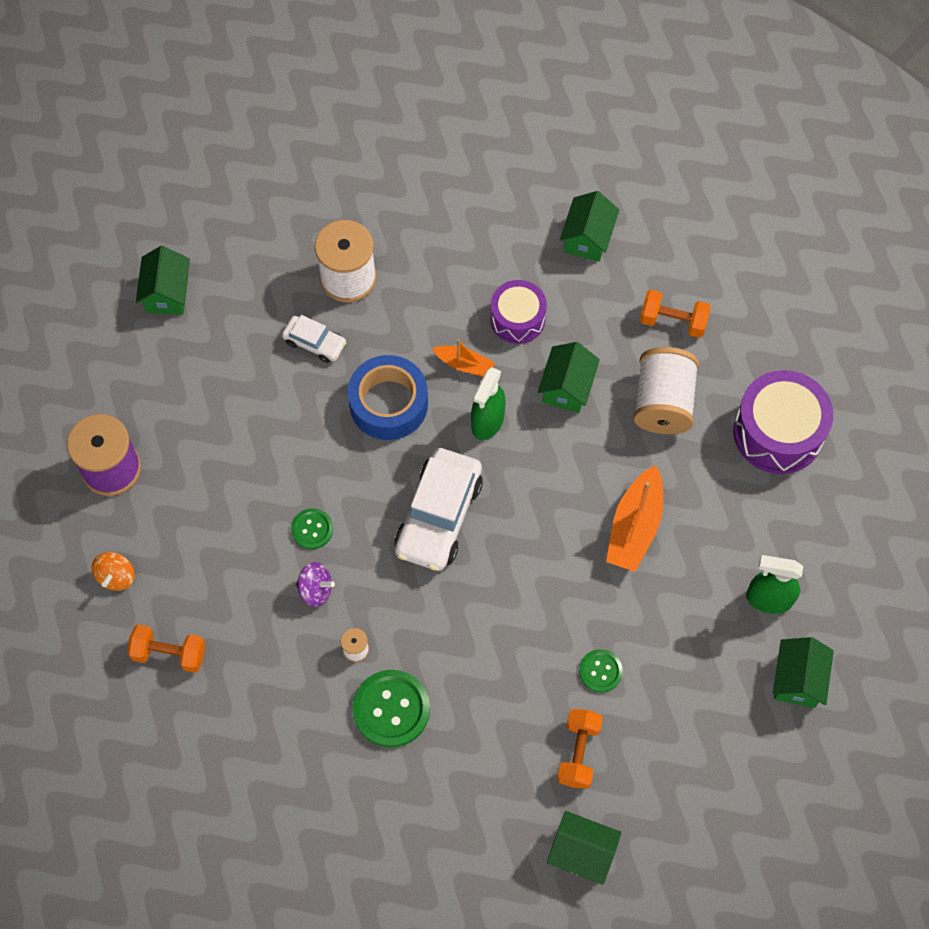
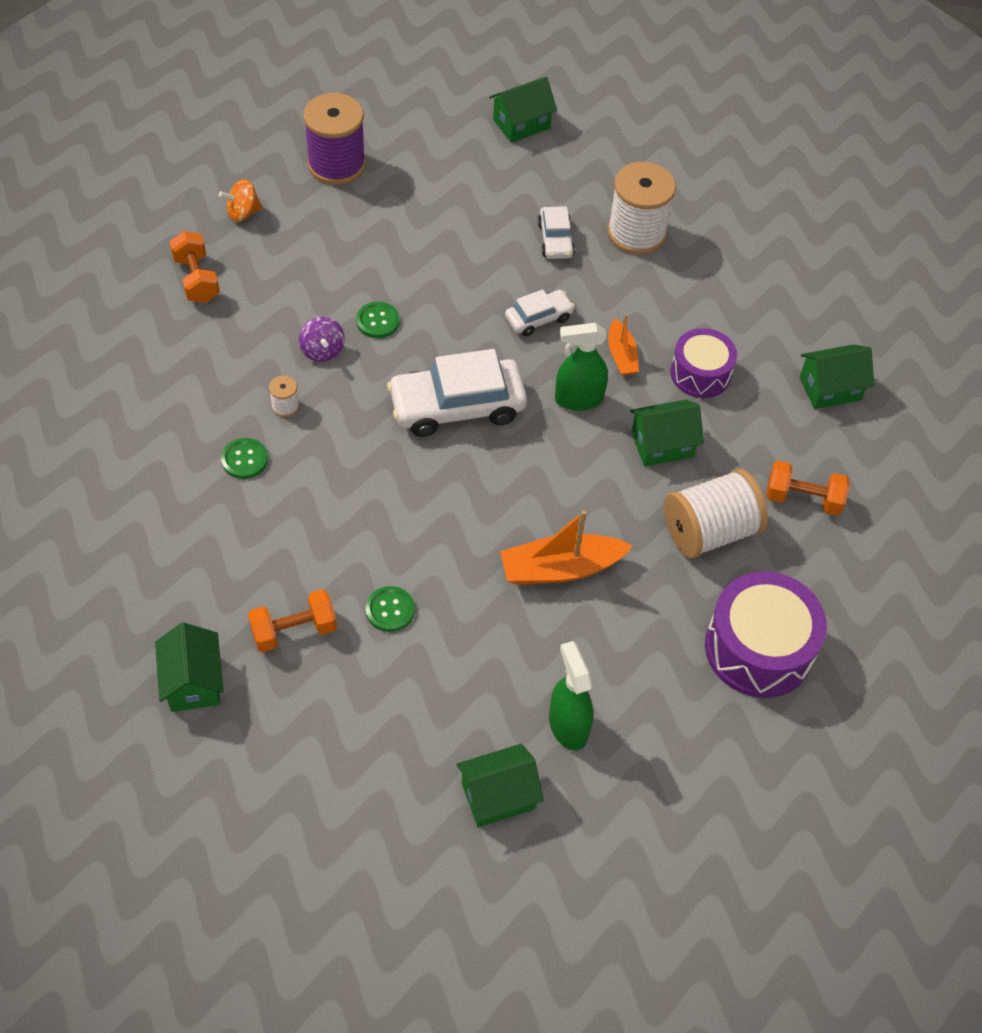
camera: 55 degrees right, 10 degrees down
(388, 404) = (538, 318): blue tape -> white car
(391, 709) = (244, 459): green button -> green button, size x0.57
(673, 321) = (803, 499): orange dumbbell -> orange dumbbell turned 60 degrees counterclockwise

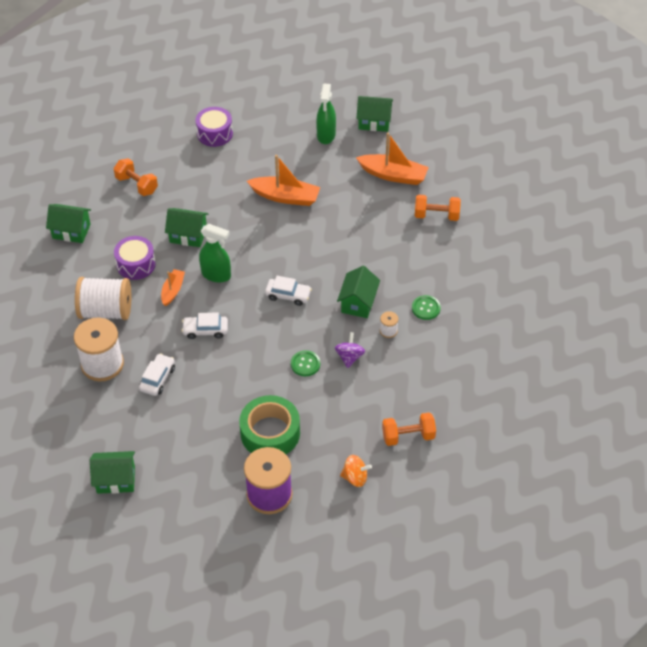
camera: 150 degrees left, 5 degrees down
(193, 682) = (496, 210): green house -> green house (358, 303)
(197, 279) = (408, 436): orange dumbbell -> orange dumbbell turned 75 degrees clockwise
(374, 226) = (270, 433): none -> green tape
(390, 610) = (383, 208): green button -> none
(404, 685) = (393, 175): none -> orange boat
(457, 406) = (288, 295): white car -> white car, size x0.53
(710, 531) = (197, 187): white spool -> white spool (106, 311)
(758, 648) = (215, 133): purple drum -> purple drum, size x0.63

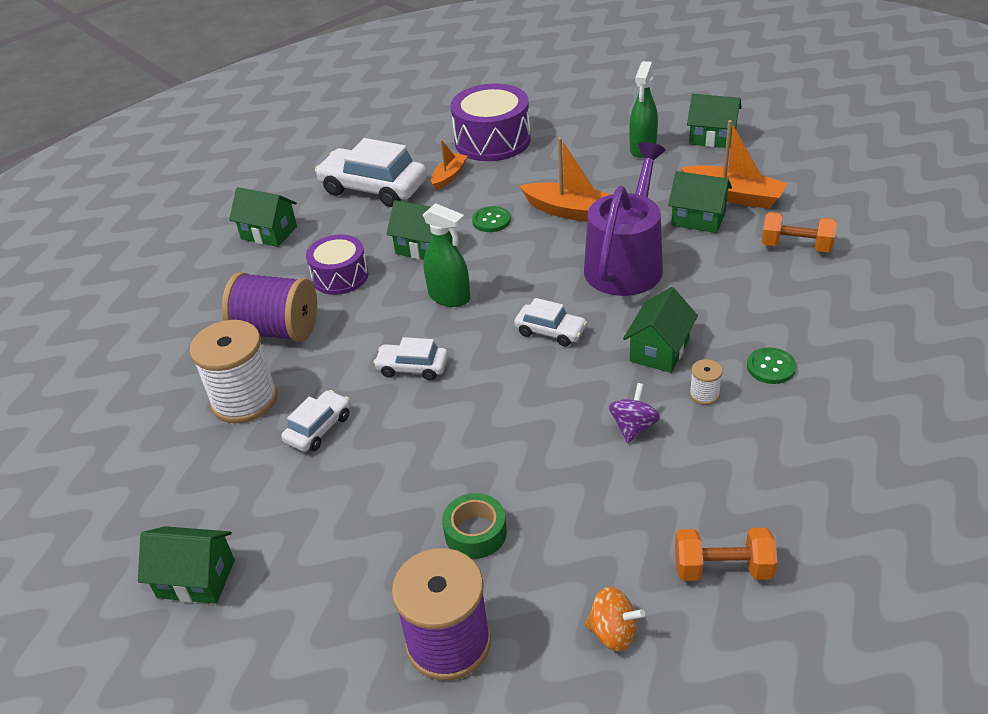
camera: 15 degrees right, 10 degrees down
(106, 311) = (277, 330): white spool -> purple spool
(137, 185) = (373, 188): orange dumbbell -> white car
(173, 290) = (381, 312): orange boat -> orange boat (449, 176)
(215, 133) = (492, 140): purple drum -> purple drum, size x1.58
(270, 433) = (475, 533): green tape -> green tape, size x0.60
(305, 364) = (558, 430): green button -> green button (491, 220)
(328, 238) = (626, 263): none -> purple watering can
(371, 197) = (698, 219): none -> green house

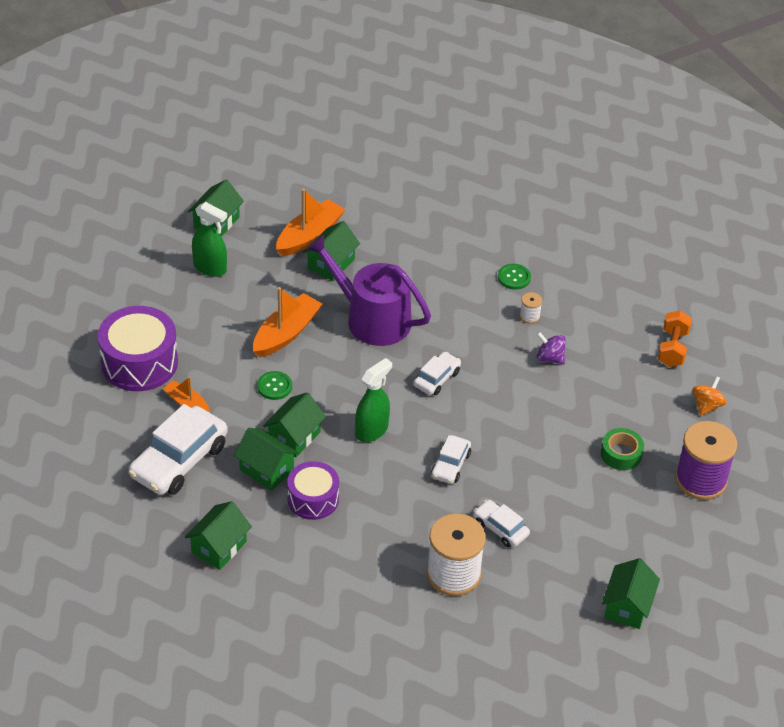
camera: 85 degrees left, 5 degrees up
(277, 330) = (372, 548): purple spool -> none
(659, 350) = (478, 326): green house -> green house (266, 470)
(796, 246) = (390, 224): orange dumbbell -> none

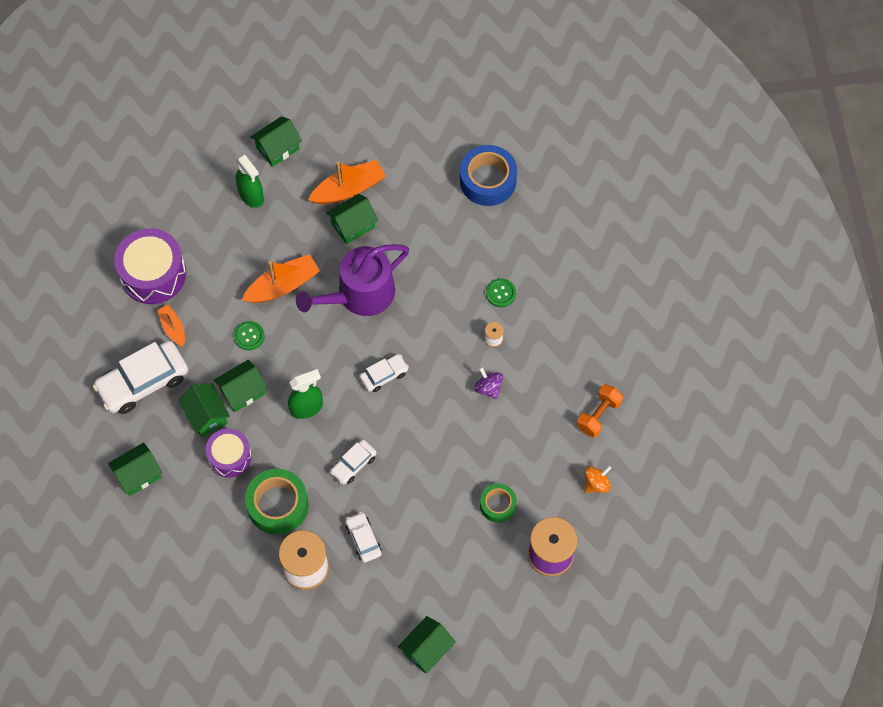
camera: 25 degrees right, 20 degrees up
(371, 318) = (359, 294): purple watering can -> purple watering can turned 90 degrees counterclockwise
(390, 526) = (278, 505): none -> green tape
(446, 192) = (488, 180): none -> blue tape

